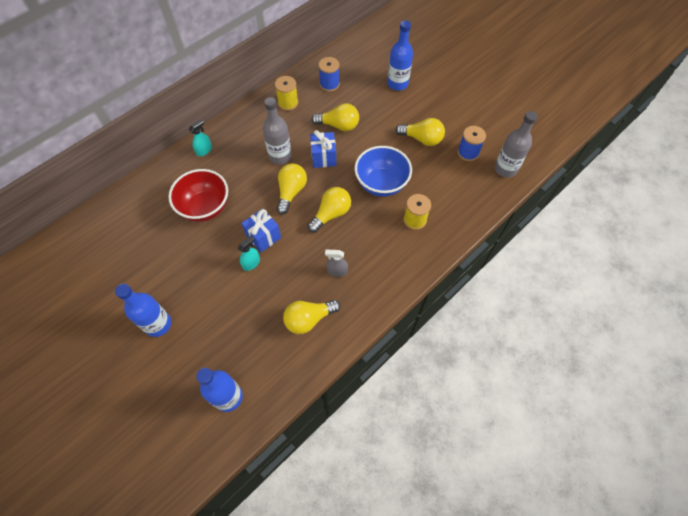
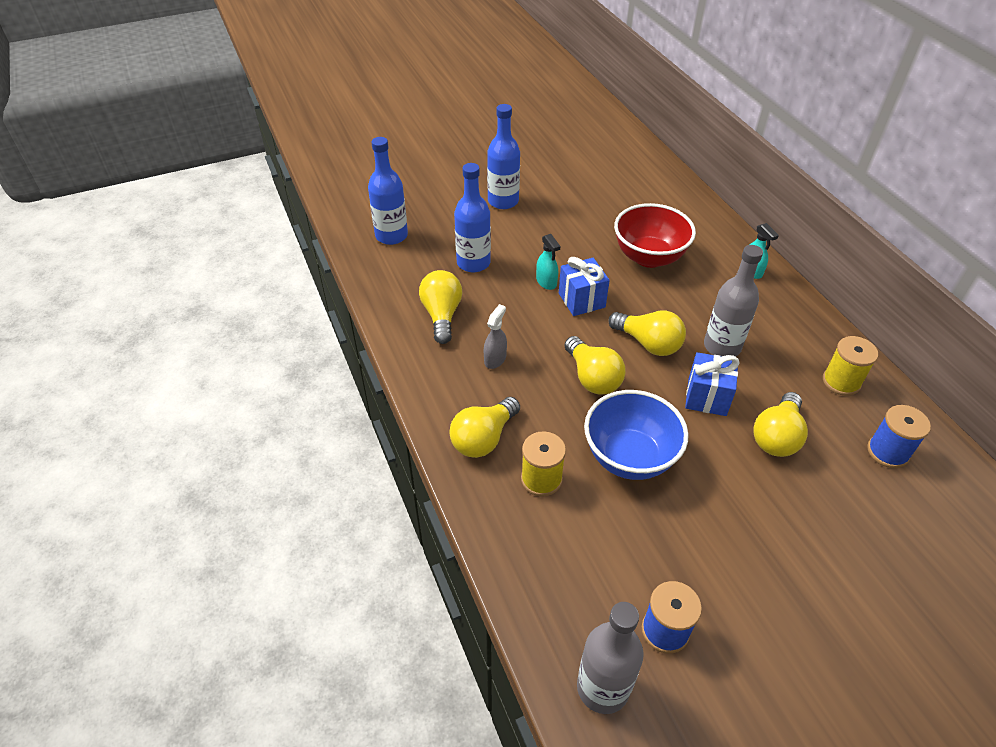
camera: 110 degrees right, 15 degrees down
(397, 84) = (885, 570): blue bottle -> blue bottle (473, 263)
(421, 139) = (719, 558): yellow light bulb -> yellow light bulb (484, 438)

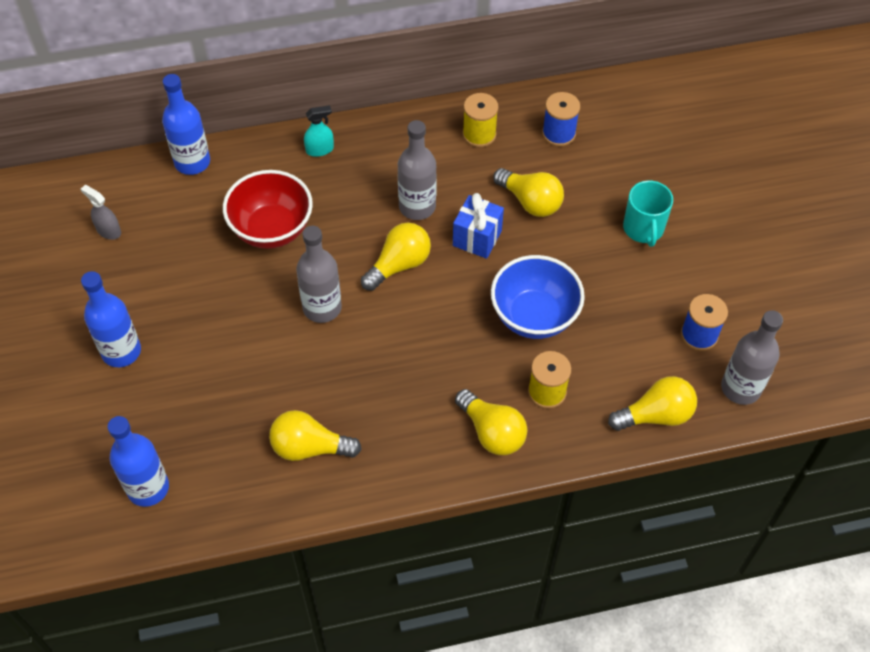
camera: 80 degrees left, 10 degrees up
(473, 263) = (229, 402): blue bottle -> blue bottle (192, 162)
(495, 359) = (389, 405): grey spray bottle -> grey spray bottle (108, 230)
(546, 282) = (284, 334): turquoise spray bottle -> none
(581, 300) = (322, 308): blue gift -> grey bottle
(592, 377) = (433, 323): yellow light bulb -> yellow light bulb (655, 415)
(796, 553) = (643, 229): none -> turquoise mug

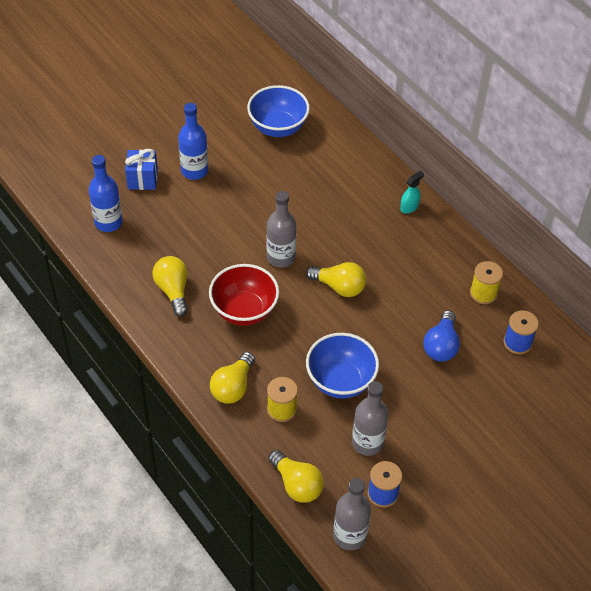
camera: 65 degrees right, 5 degrees down
(108, 230) = (278, 127): grey spray bottle -> blue bowl
(192, 162) = (356, 145): blue bottle -> none
(272, 229) = (327, 207): red bowl -> red bowl (244, 310)
(320, 149) = (409, 207): turquoise spray bottle -> turquoise spray bottle turned 90 degrees counterclockwise
(417, 207) = (394, 279): grey bottle -> grey bottle (367, 442)
(477, 238) = (388, 324): blue gift -> blue gift (142, 179)
(530, 202) = (441, 345): yellow light bulb -> blue light bulb
(643, 229) = (461, 427): turquoise mug -> none

